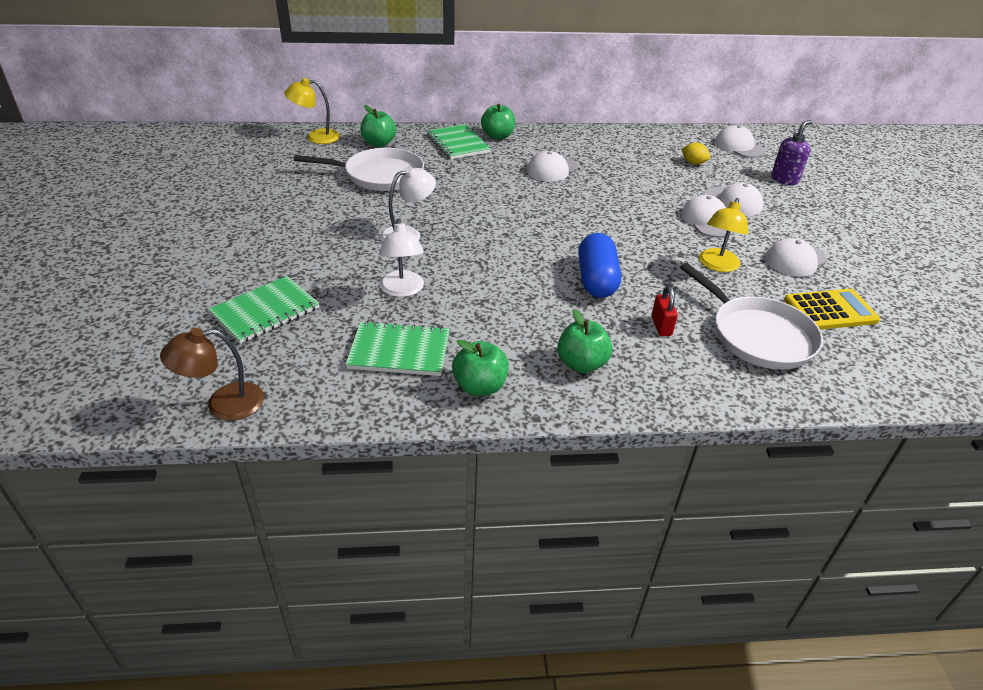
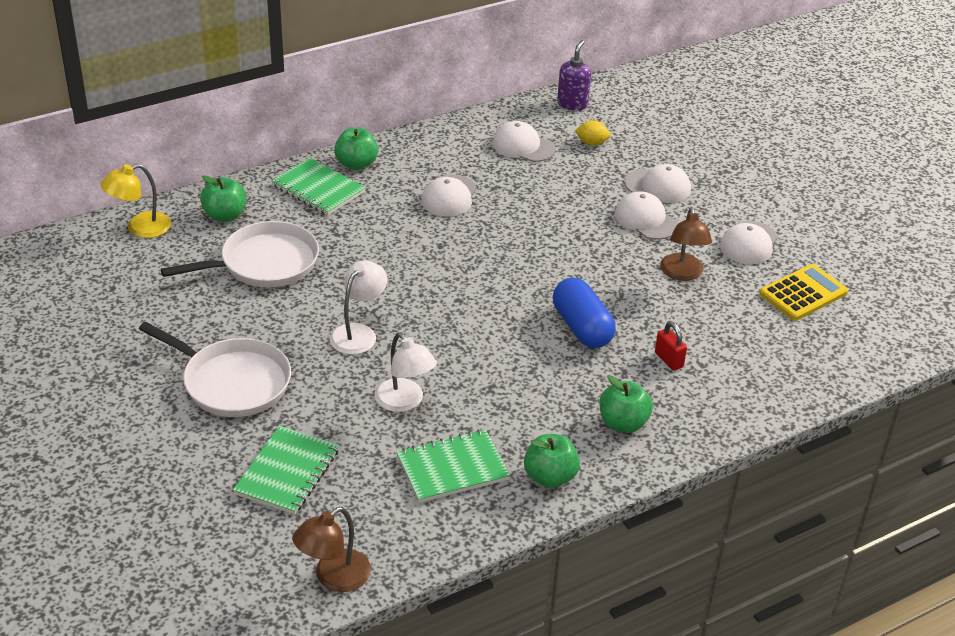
camera: 25 degrees left, 0 degrees up
(717, 265) = (682, 273): yellow lamp -> brown lamp
(739, 146) = (626, 104): white cap -> white cap (523, 146)
(758, 336) = (755, 341): white pan -> white pan (232, 382)
(784, 179) = (693, 140): purple soap dispenser -> purple soap dispenser (572, 104)

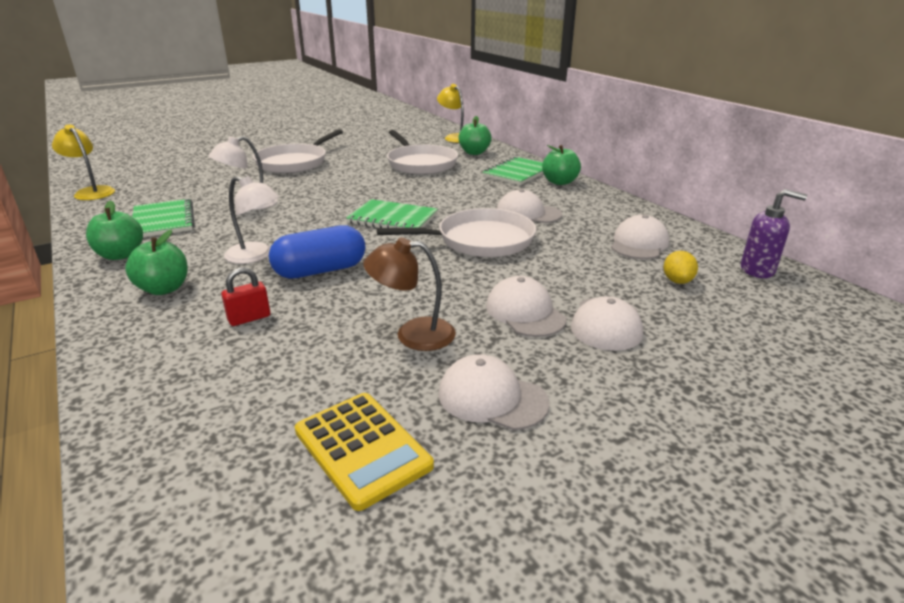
camera: 90 degrees right, 10 degrees down
(287, 472) = (199, 178): green notebook -> green notebook (393, 218)
(334, 578) = (91, 192): brown lamp -> yellow lamp
(358, 333) = (335, 190): white lamp -> white lamp (256, 256)
(515, 231) = (480, 240): none -> white pan
(646, 220) = (525, 312): white cap -> white cap turned 75 degrees counterclockwise

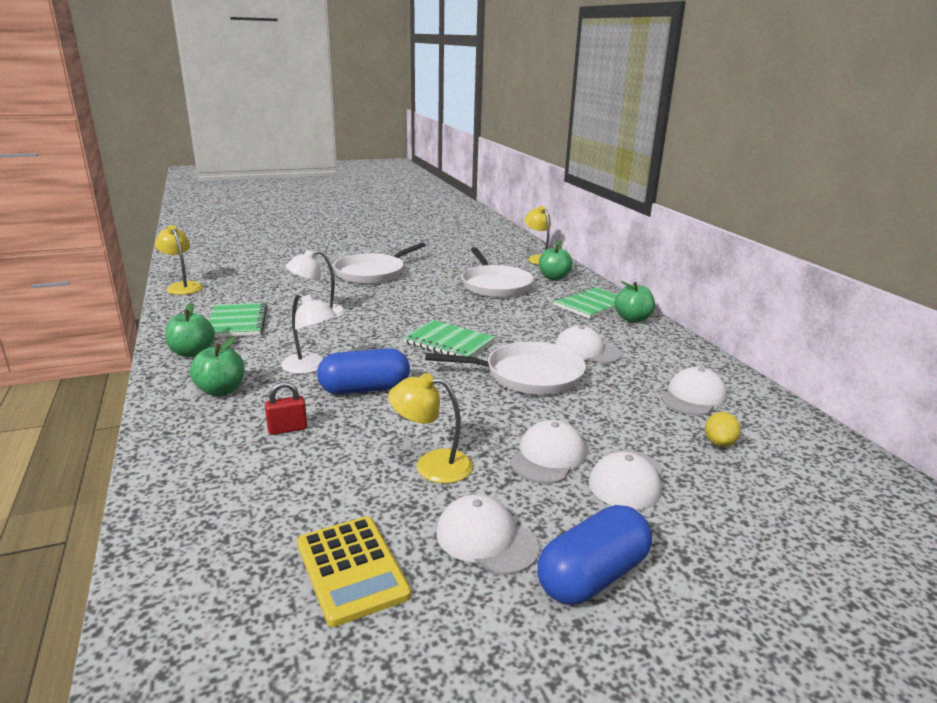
camera: 10 degrees right, 5 degrees down
(413, 334) = (431, 465): brown lamp -> yellow lamp
(525, 312) = (548, 457): white cap -> white cap turned 45 degrees clockwise
(607, 417) = (592, 576): none -> blue capsule
(757, 270) = (813, 442): purple soap dispenser -> none

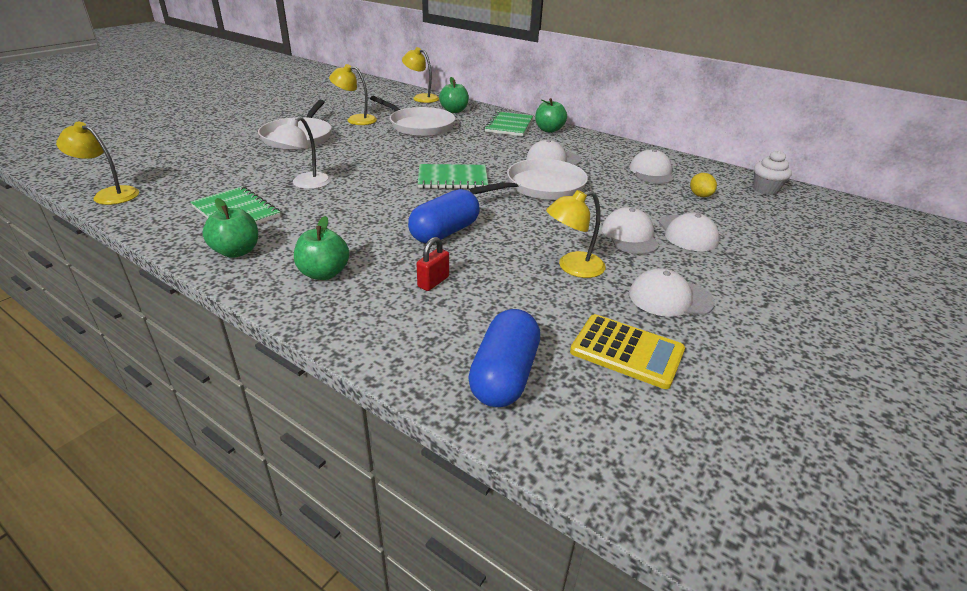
camera: 35 degrees left, 10 degrees up
(310, 367) = (372, 230): white lamp -> none
(444, 267) = (355, 120): none -> yellow lamp
(592, 576) = (746, 293): blue capsule -> blue capsule (504, 375)
(840, 467) = (765, 190): none -> white cupcake

